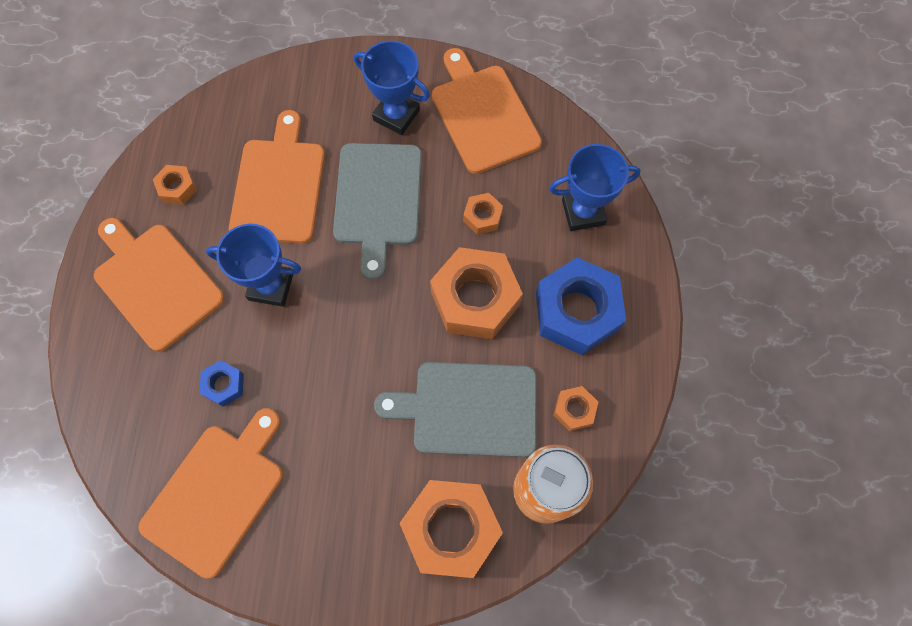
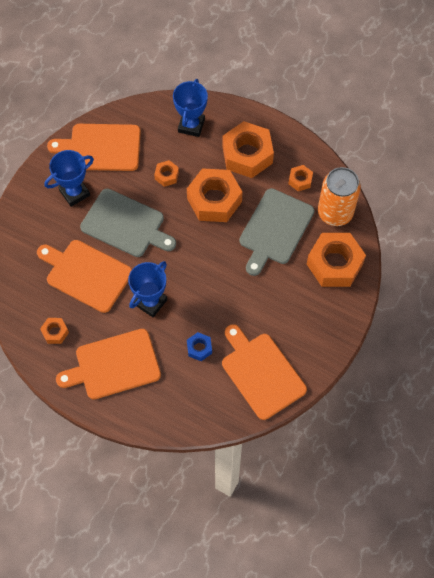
camera: 65 degrees left, 5 degrees down
(576, 312) = (247, 155): blue nut -> orange nut

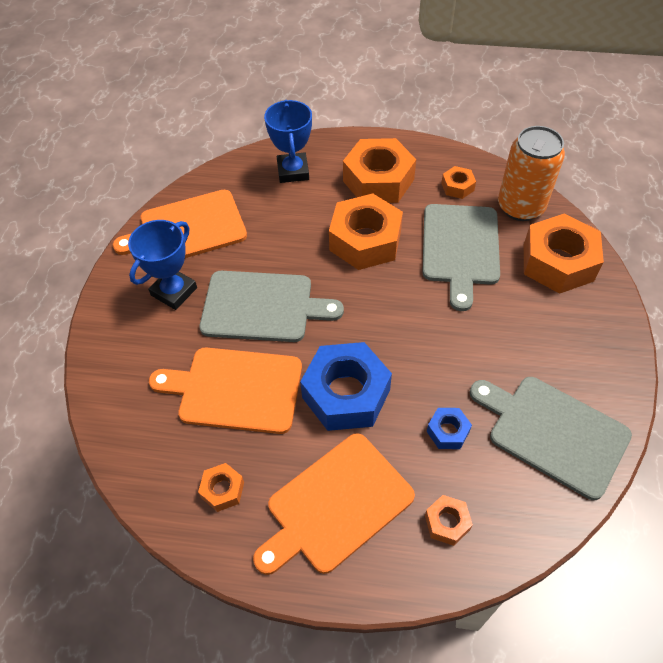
camera: 20 degrees left, 10 degrees down
(150, 302) = (346, 394): blue trophy -> blue nut
(167, 175) = (289, 233): orange nut -> orange nut (447, 522)
(261, 373) = (552, 433): orange cutting board -> grey cutting board

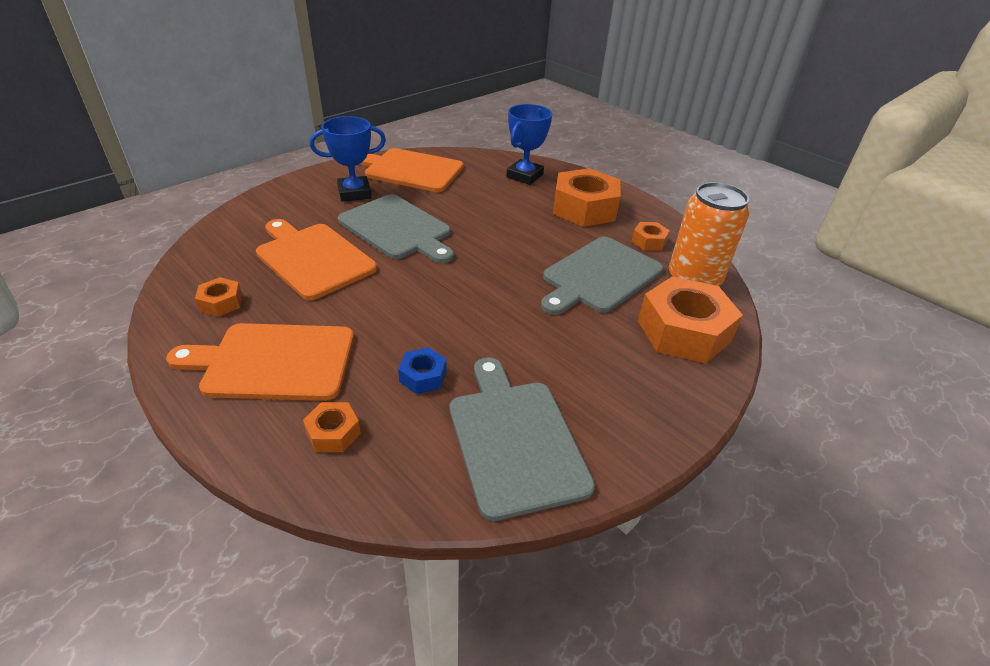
camera: 35 degrees right, 15 degrees down
(346, 394) = (381, 305): blue nut -> none
(365, 240) = (525, 233): orange nut -> none

